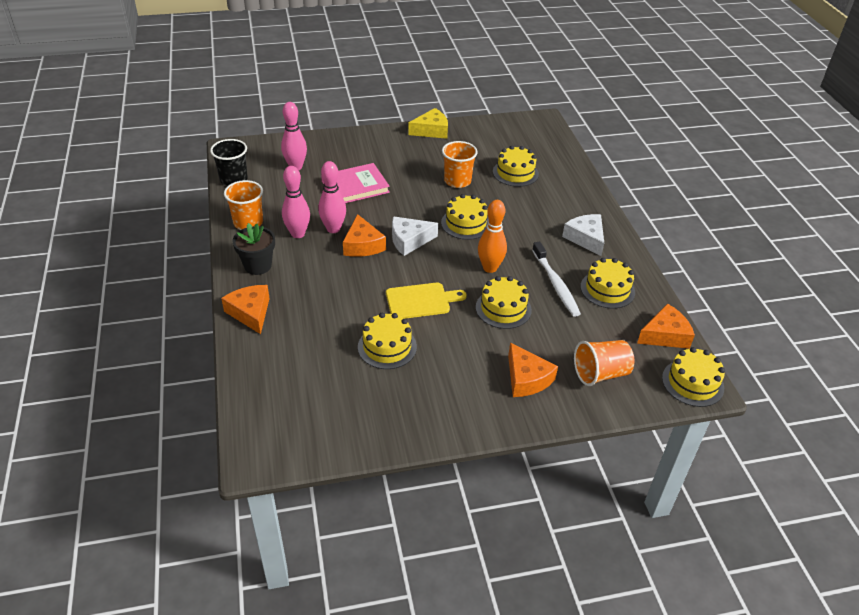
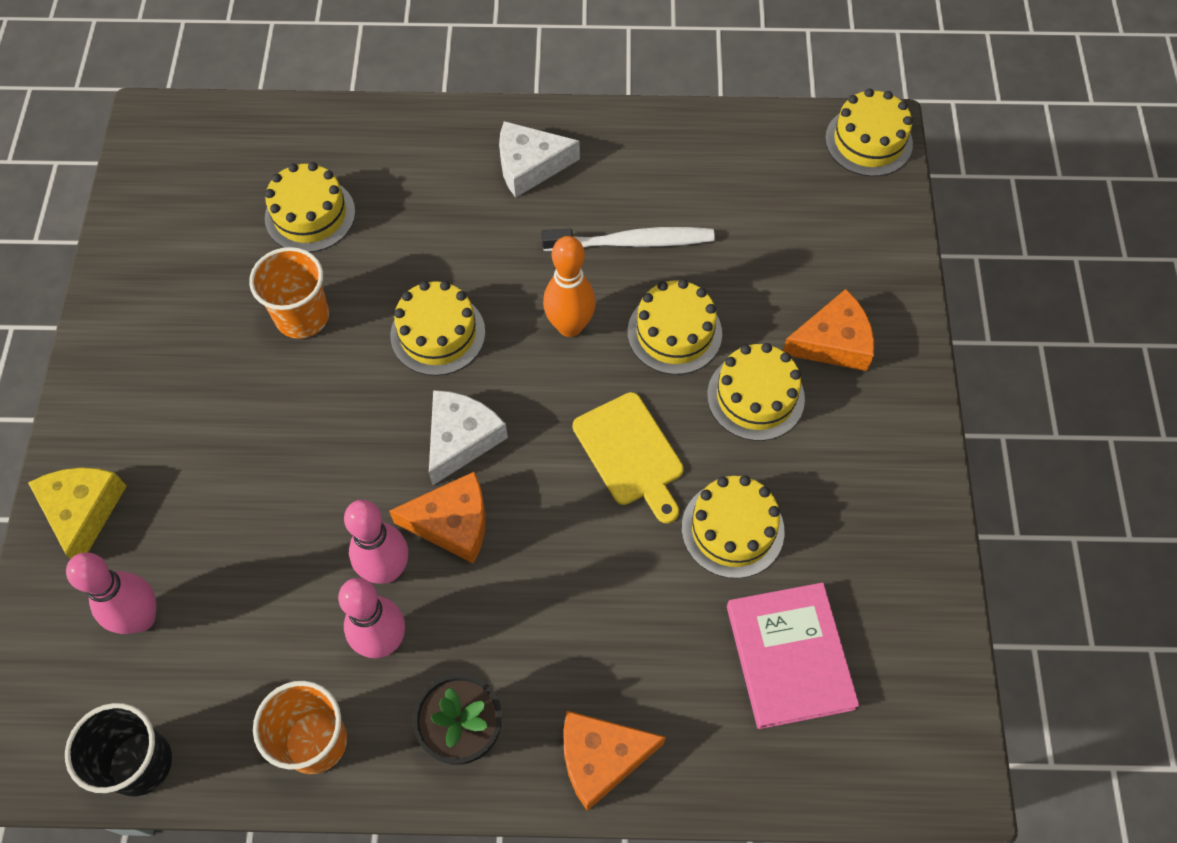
camera: 75 degrees left, 20 degrees up
(355, 186) = (257, 506): pink book -> pink book (789, 657)
(409, 240) = (461, 439): white cheese -> white cheese turned 150 degrees counterclockwise
(421, 301) = (630, 453): yellow cutting board -> yellow cutting board turned 150 degrees clockwise
(431, 131) = (108, 323): yellow cheese -> yellow cheese (83, 511)
(600, 374) = (836, 244): orange cup -> none
(607, 289) = (660, 177): yellow cake -> yellow cake (755, 396)
(665, 335) = (772, 139): orange cheese -> none

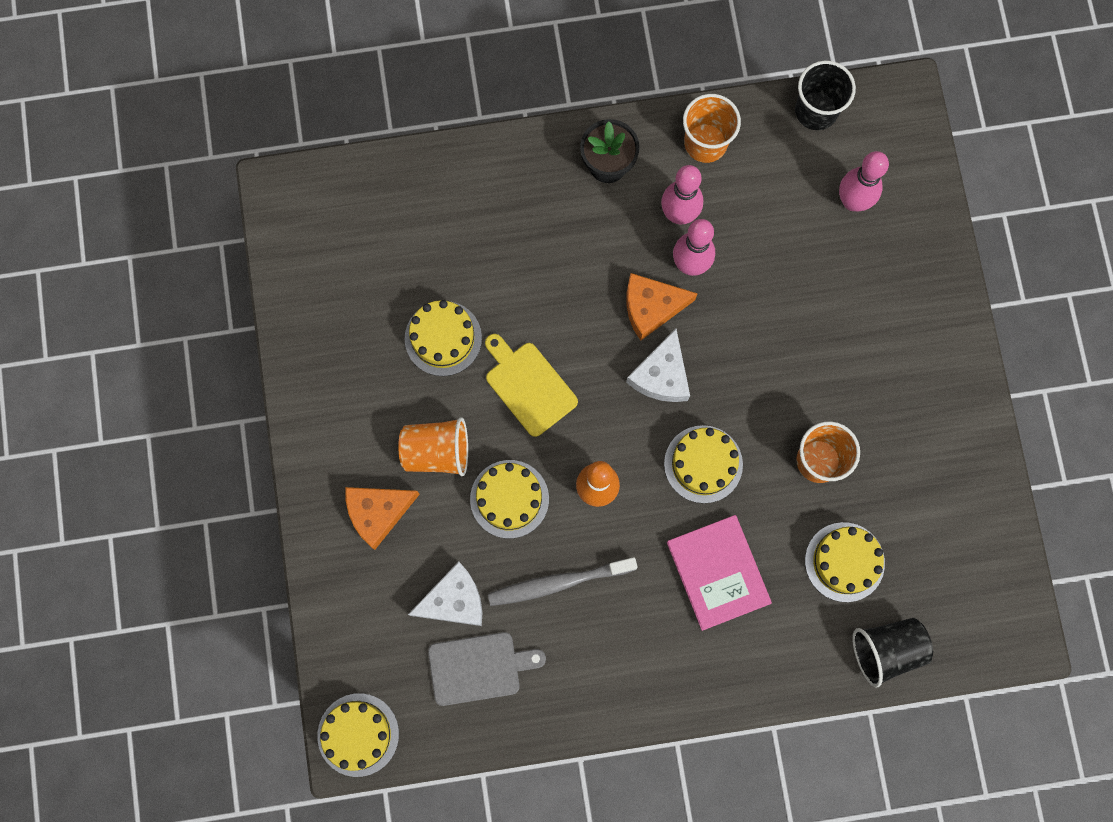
camera: 170 degrees right, 15 degrees up
(83, 511) = (926, 269): yellow cheese -> none
(296, 132) = (886, 650): none -> black cup
(529, 166) = (664, 650): white cheese -> white cheese (454, 600)
(601, 758) = (513, 164): orange cheese -> none
(632, 242) = (558, 583): white toothbrush -> grey toothbrush
(733, 179) = (479, 668): none -> grey cutting board
(755, 396) = (437, 451): yellow cake -> orange cup
(789, 657) = (393, 252): pink book -> pink book (718, 573)

